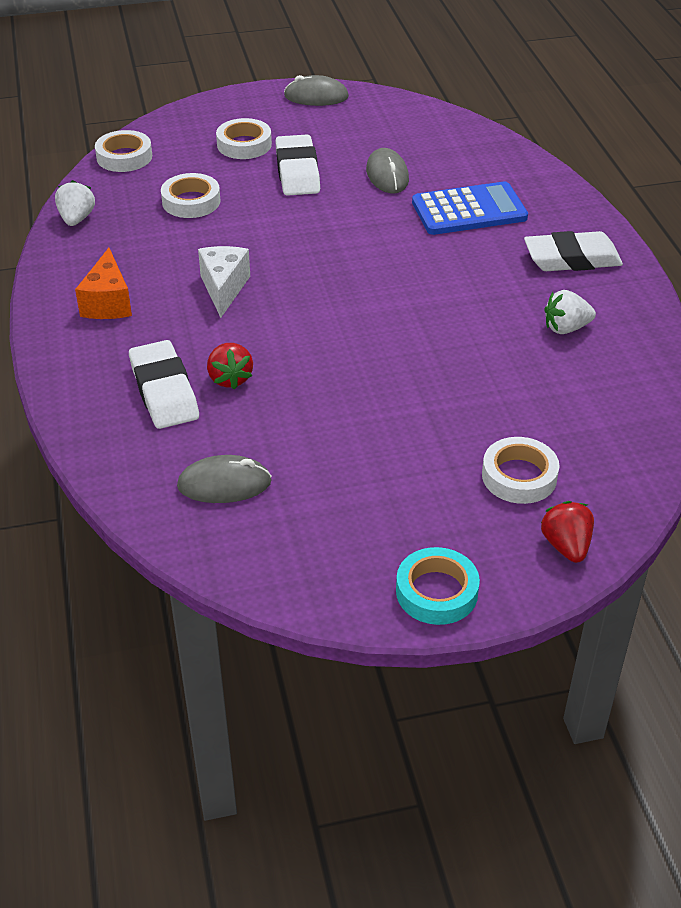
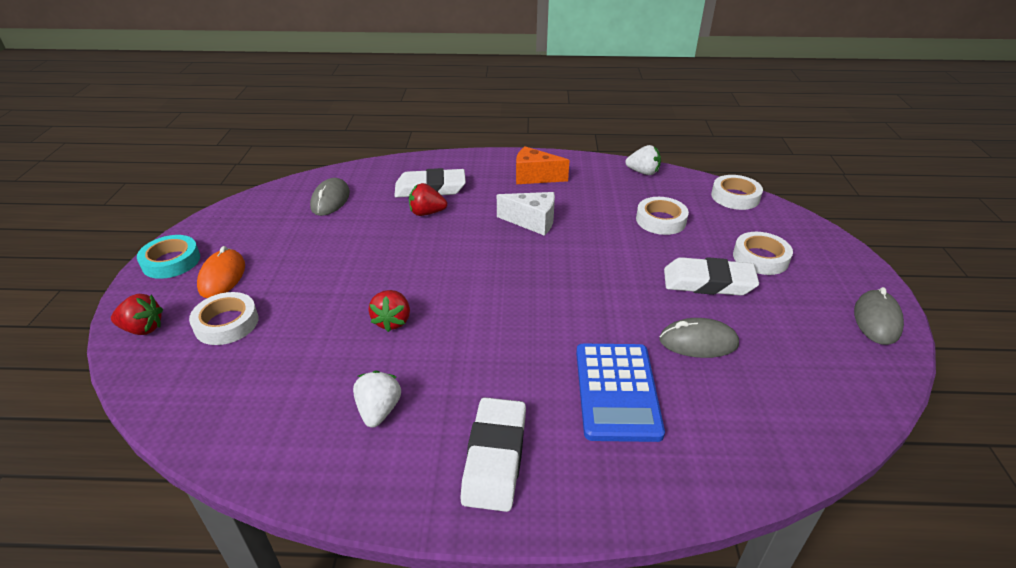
camera: 105 degrees right, 5 degrees down
(443, 520) = (222, 277): none -> orange mouse
(450, 351) = (392, 321): none -> red strawberry

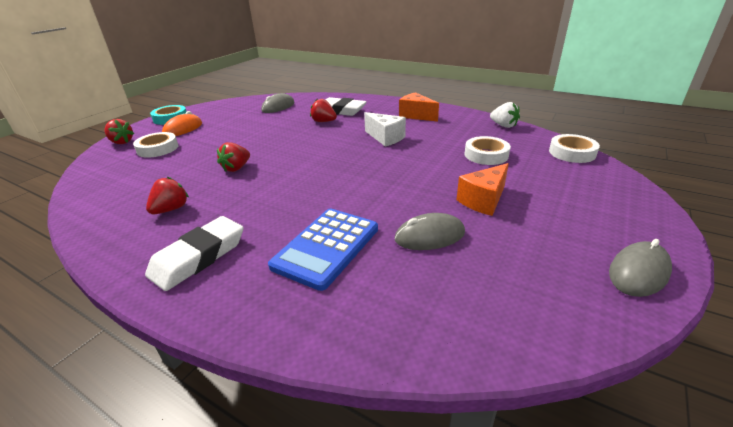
camera: 30 degrees right, 5 degrees down
(379, 411) = (171, 209): white strawberry -> red strawberry
(698, 342) = (429, 236): grey mouse -> grey mouse turned 45 degrees counterclockwise
(708, 282) = (483, 200): white eraser -> orange cheese
(760, 258) = (553, 196): white tape -> none

